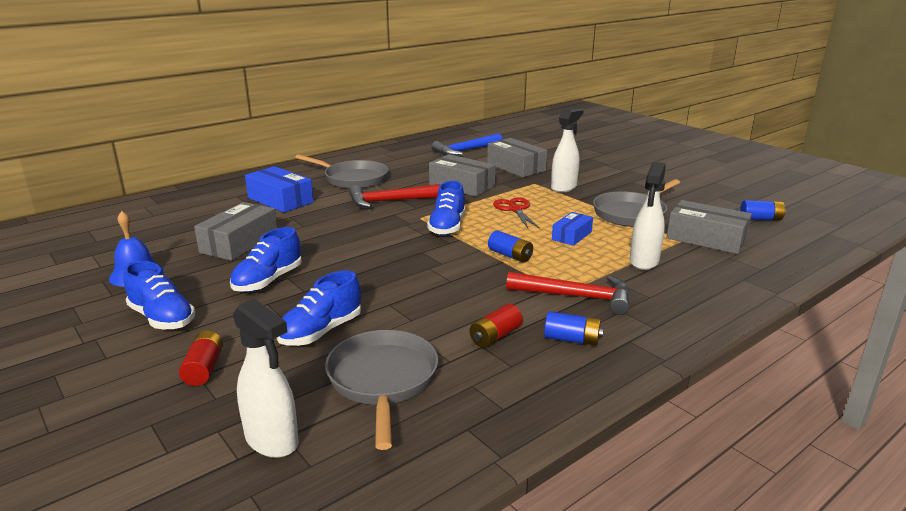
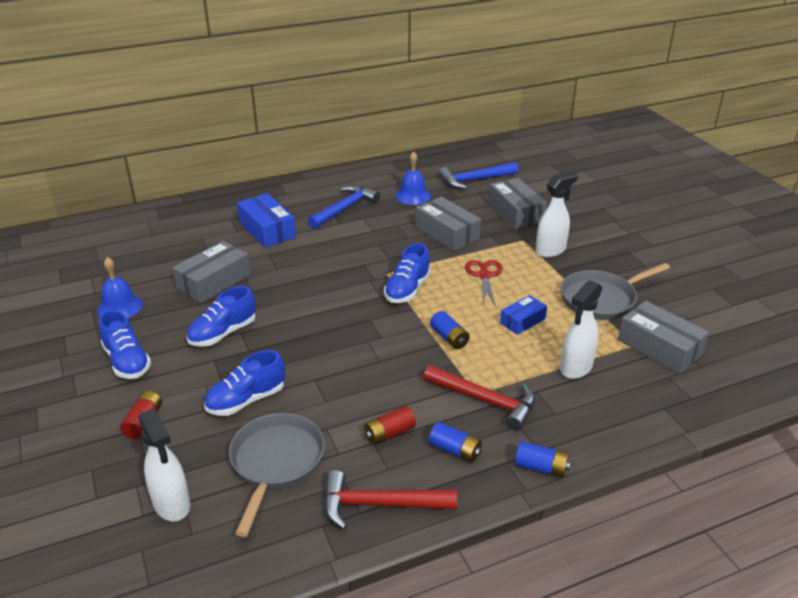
camera: 15 degrees right, 10 degrees up
(352, 179) = (344, 208): grey pan -> blue hammer
(389, 201) = (367, 246): red hammer -> red hammer (380, 505)
(414, 165) = (413, 196): none -> blue bell
(760, 219) = (738, 328): blue battery -> blue battery (541, 467)

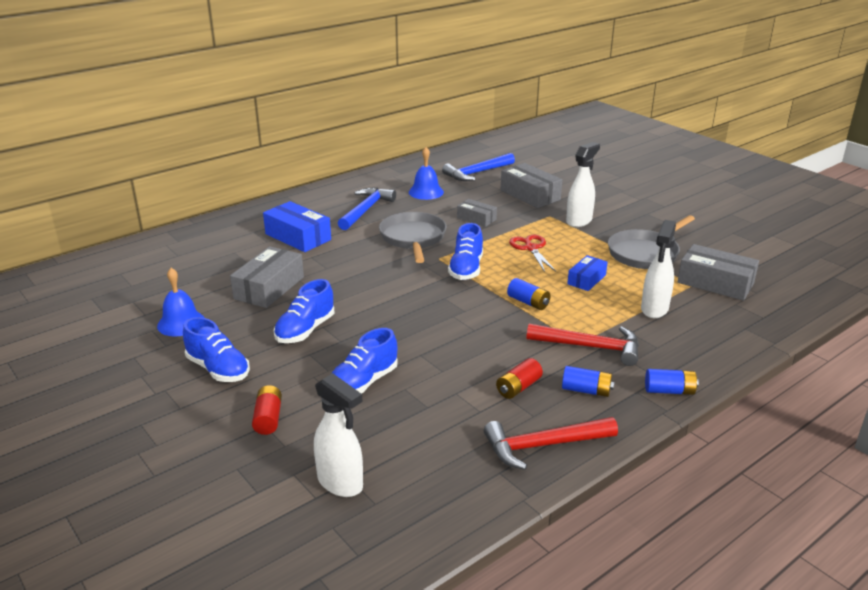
camera: 15 degrees left, 5 degrees down
(276, 463) = (424, 430): grey pan -> grey pan (413, 238)
(447, 233) = (476, 219): grey box -> grey box, size x0.60

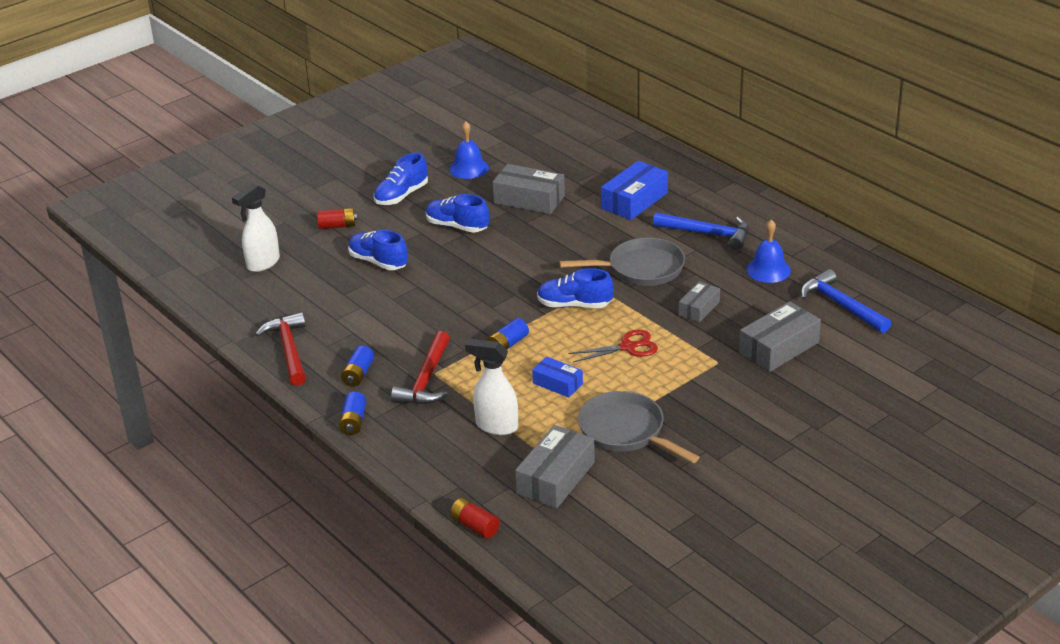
camera: 90 degrees right, 5 degrees up
(518, 387) = (366, 338): red battery -> red battery (475, 526)
(579, 221) = (707, 385): white spray bottle -> none

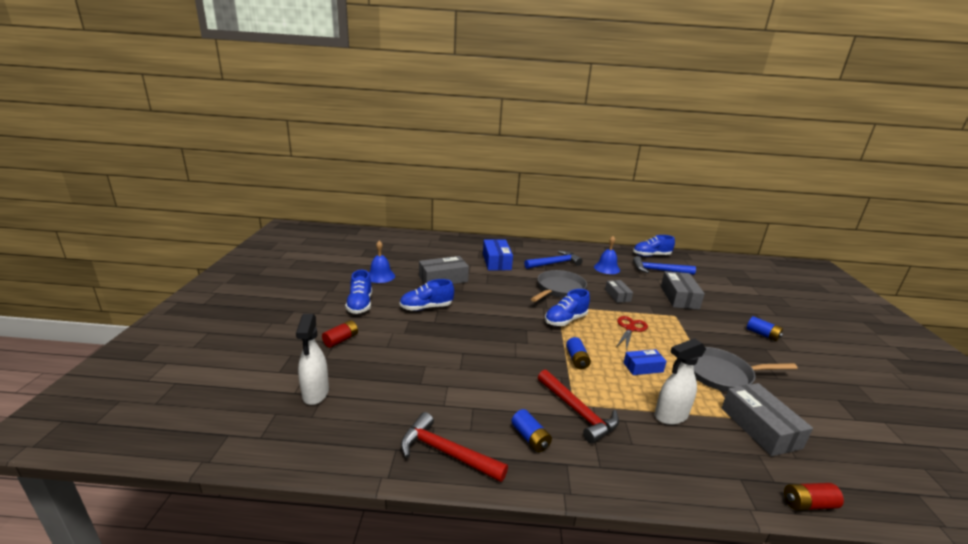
camera: 50 degrees left, 10 degrees down
(353, 421) = (594, 481): blue battery -> blue battery (762, 334)
(378, 262) = (410, 350): blue shoe -> blue shoe (651, 255)

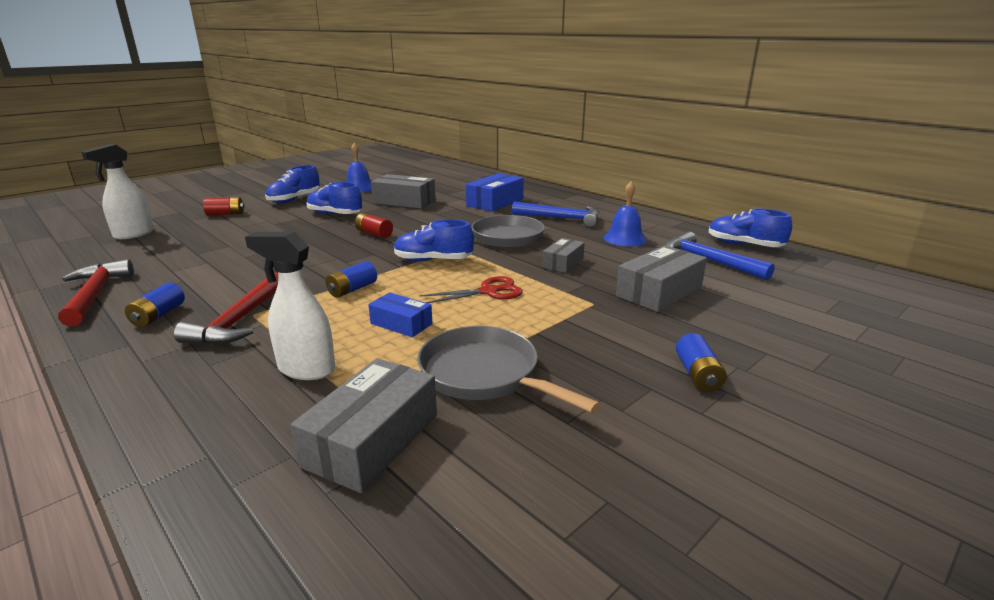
camera: 45 degrees right, 0 degrees up
(808, 504) = (197, 532): red battery -> red battery (374, 234)

